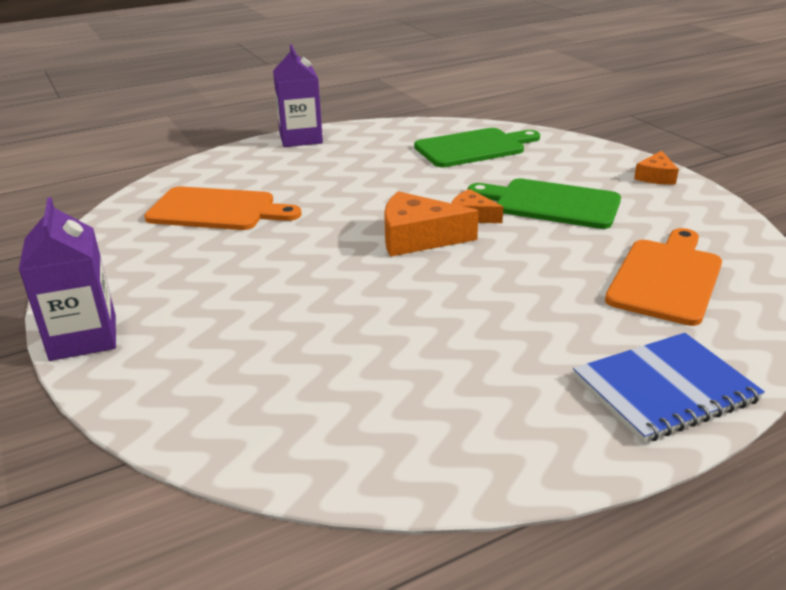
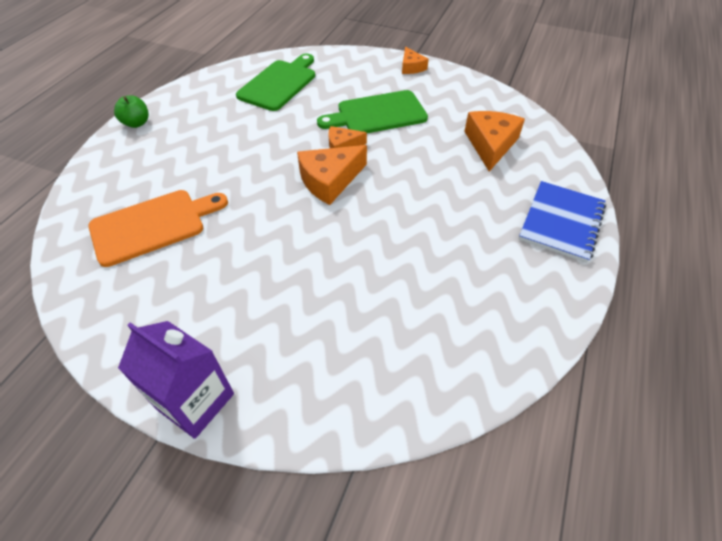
camera: 40 degrees left, 20 degrees up
(300, 138) = (137, 123): purple carton -> green apple
(666, 278) = (490, 145): orange cutting board -> orange cheese

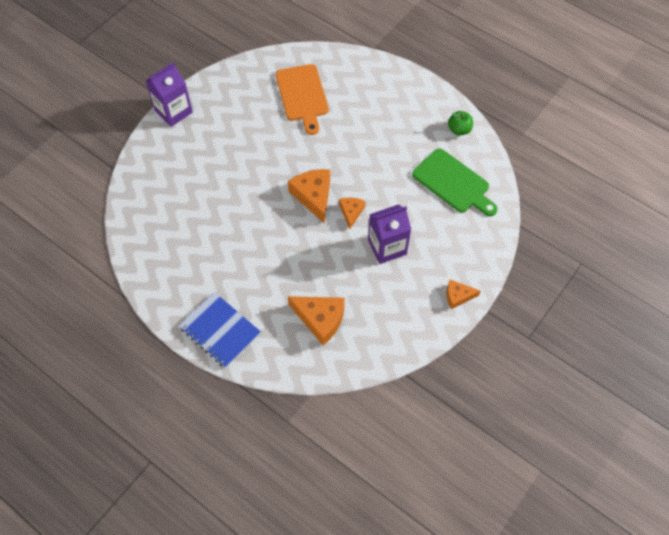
camera: 105 degrees right, 10 degrees up
(137, 123) = (418, 86): green apple -> green apple (459, 130)
(377, 114) = (387, 247): green cutting board -> purple carton

